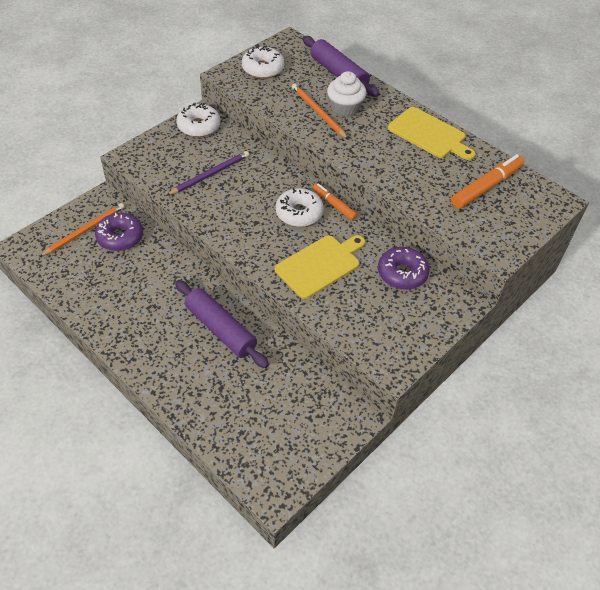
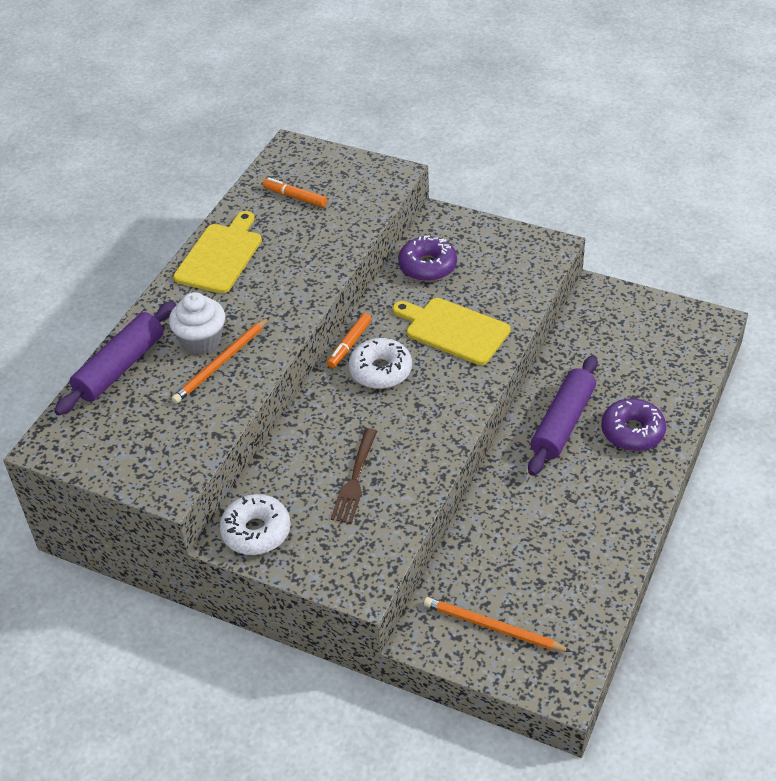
camera: 105 degrees left, 5 degrees down
(120, 237) = (481, 580): purple donut -> purple donut (632, 432)
(210, 175) = (355, 479): purple pencil -> brown fork
(263, 69) = (138, 452): white donut -> none
(486, 186) = (295, 197): orange marker -> orange marker, size x0.61

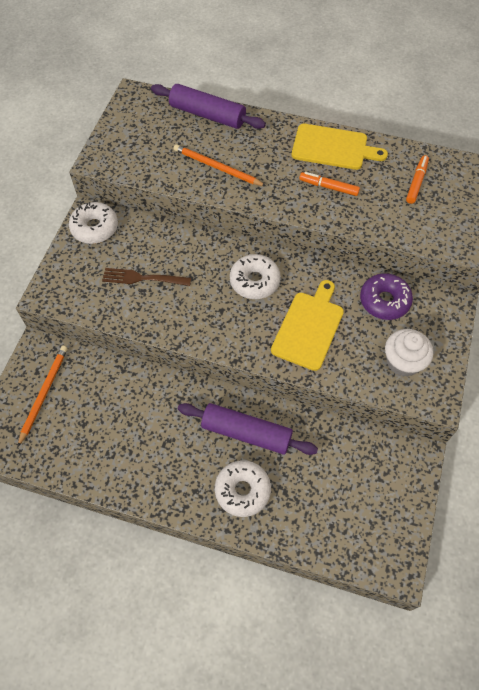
camera: 80 degrees right, 15 degrees up
(201, 340) = (239, 152): white cupcake -> white cupcake (403, 362)
(349, 345) = (280, 257): orange marker -> orange marker (328, 187)
(632, 432) = (242, 490): purple donut -> white donut

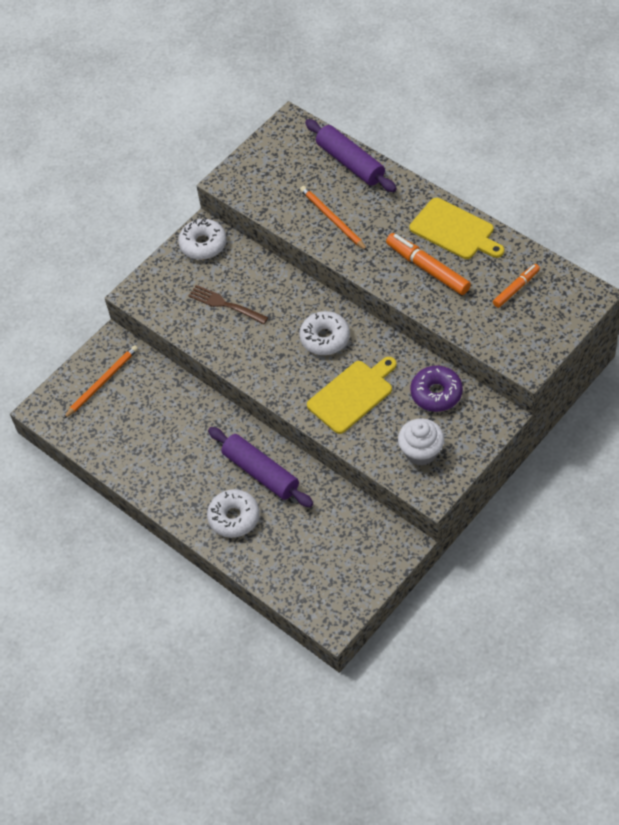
camera: 30 degrees right, 5 degrees down
(328, 187) = (427, 268): orange marker -> orange marker, size x1.63

